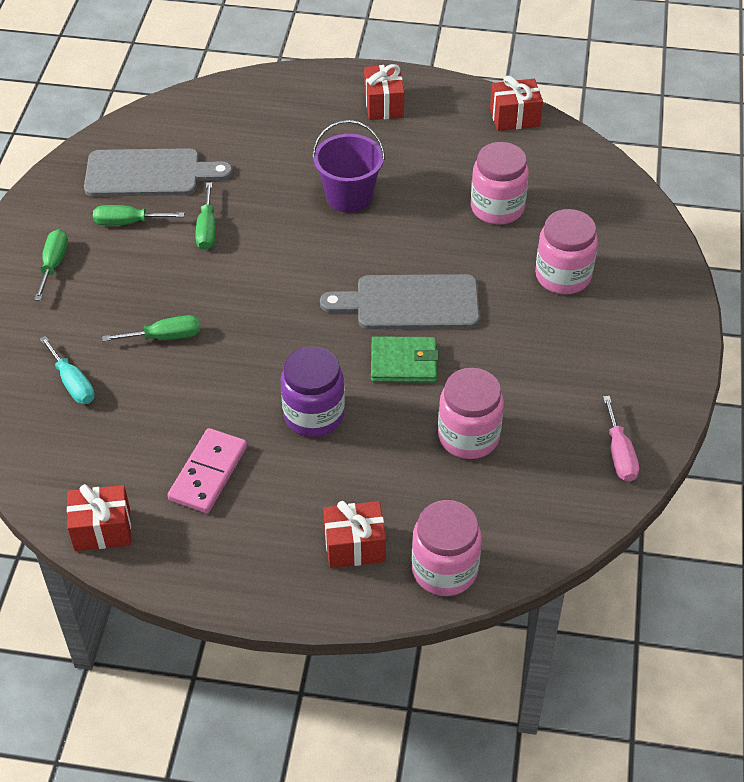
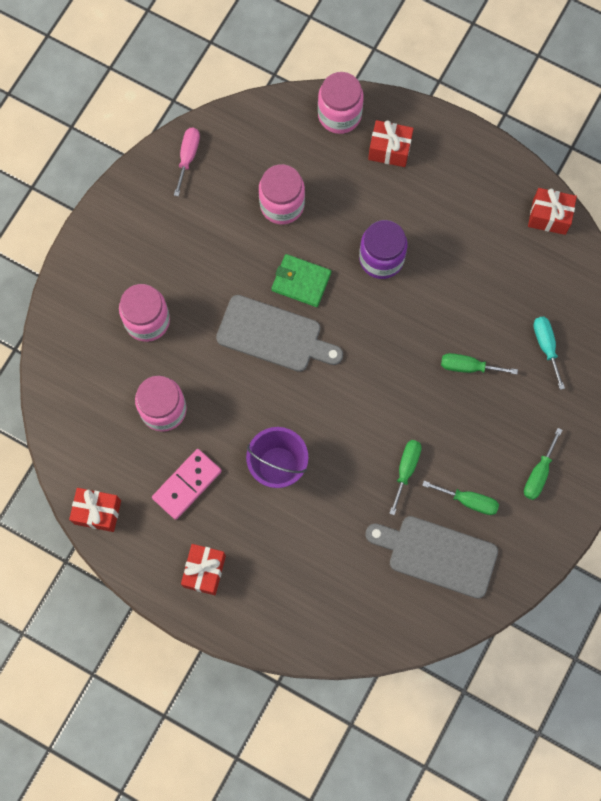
camera: 160 degrees left, 25 degrees up
(208, 473) = (468, 236): pink domino -> pink domino (187, 485)

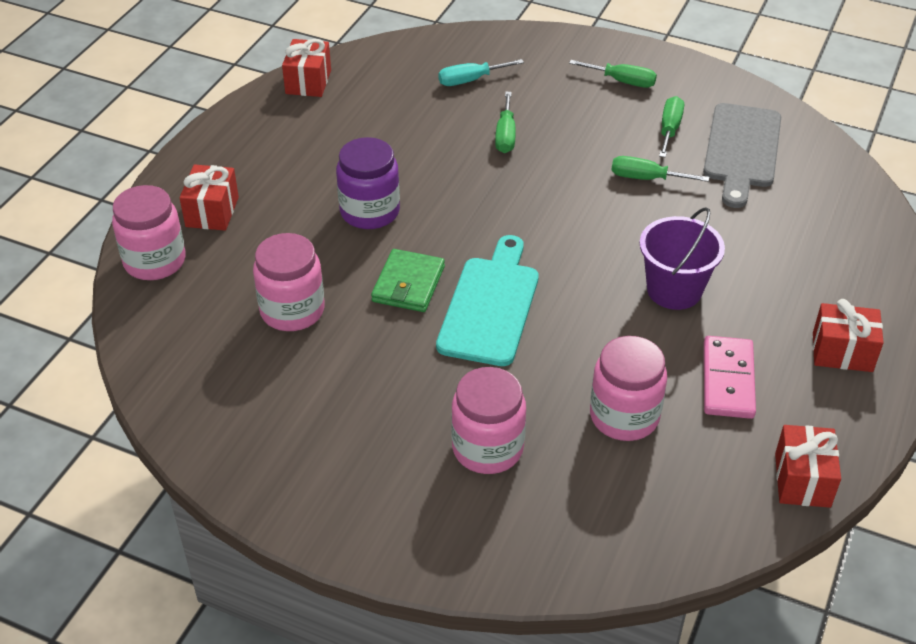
camera: 95 degrees left, 30 degrees down
(187, 485) = (728, 380): pink domino -> pink domino turned 60 degrees clockwise
(188, 157) = (210, 422): pink screwdriver -> none
(274, 335) = (490, 306): grey cutting board -> turquoise cutting board

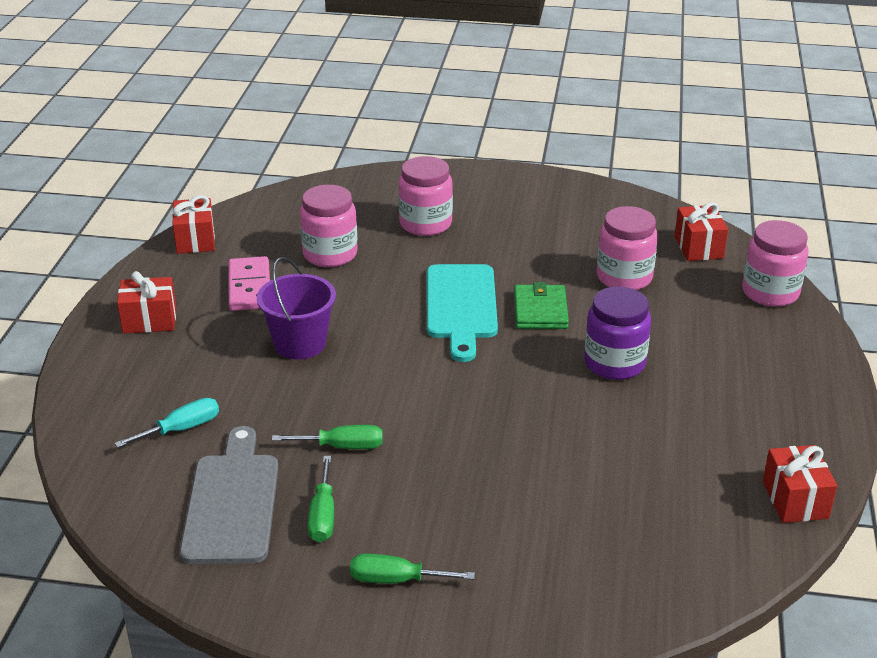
camera: 165 degrees right, 10 degrees down
(212, 212) = (761, 338): red gift -> red gift (698, 247)
(470, 80) = (597, 542): turquoise screwdriver -> turquoise screwdriver (181, 429)
(505, 135) = (517, 471): green screwdriver -> none

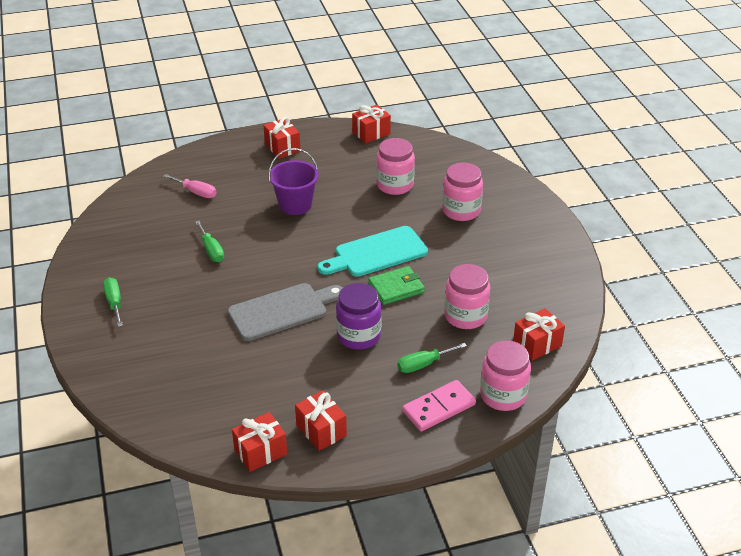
camera: 65 degrees right, 5 degrees up
(181, 429) = (196, 192): turquoise screwdriver -> pink screwdriver
(232, 502) = (147, 229): grey cutting board -> grey cutting board (282, 311)
(249, 287) = (338, 168): pink domino -> pink domino (438, 408)
(323, 515) = (152, 262): green screwdriver -> green screwdriver (423, 364)
(775, 438) = (321, 430): none -> red gift

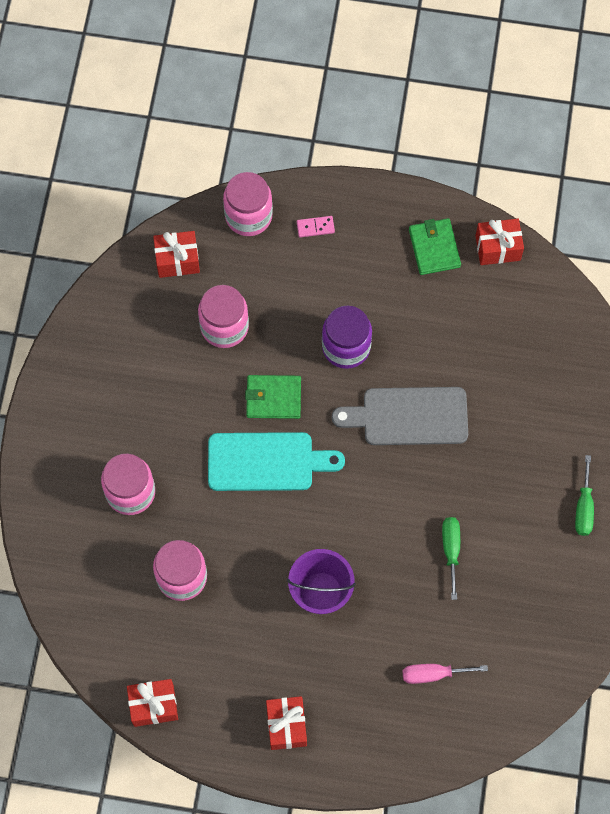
camera: 155 degrees left, 30 degrees up
(196, 192) = (433, 674): pink screwdriver -> pink screwdriver turned 60 degrees counterclockwise
(321, 430) = (434, 248): red gift -> green wallet
(423, 364) = (301, 283): green screwdriver -> none
(438, 408) = (315, 227): pink domino -> pink domino, size x0.53

